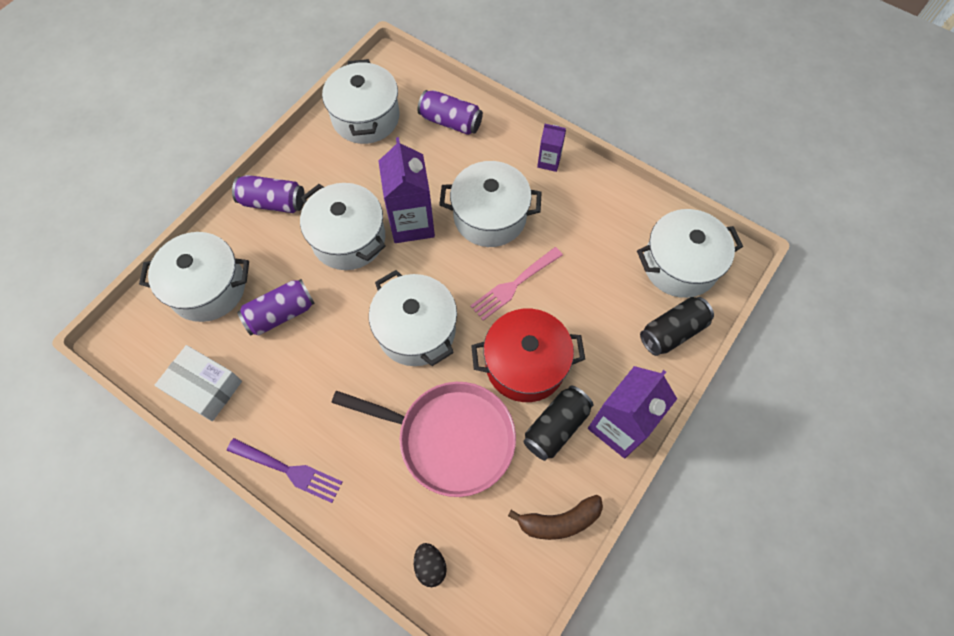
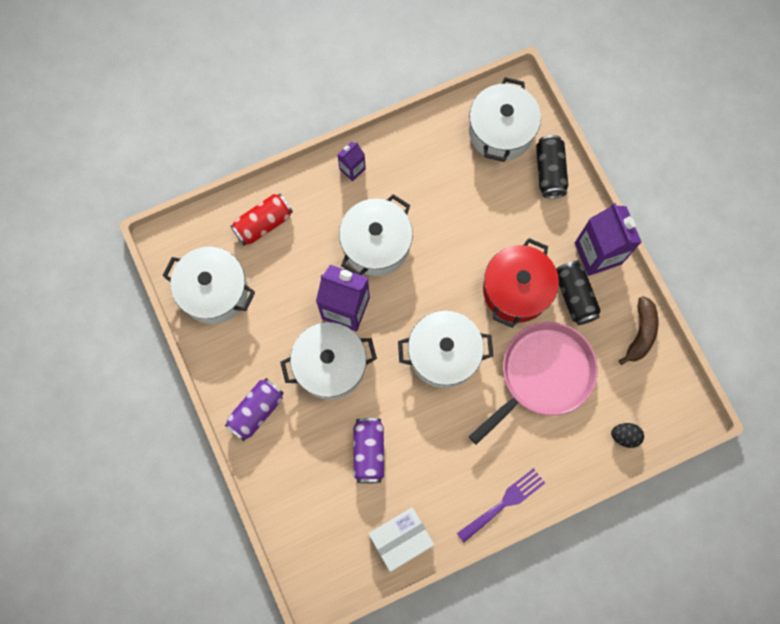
camera: 60 degrees left, 10 degrees up
(208, 288) = (310, 500): white pot -> none
(450, 121) = (263, 223): purple can -> red can
(514, 285) = (447, 261): pink fork -> none

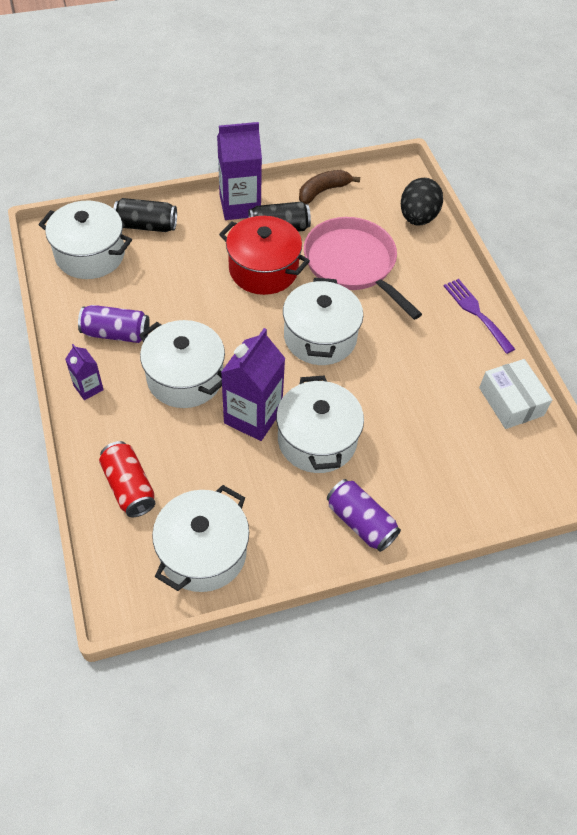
camera: 85 degrees left, 20 degrees down
(369, 452) = (417, 417): purple can -> purple can (116, 333)
(624, 436) = (417, 218): black egg -> black egg, size x1.81
(640, 333) = (323, 191): brown banana -> brown banana turned 60 degrees counterclockwise

